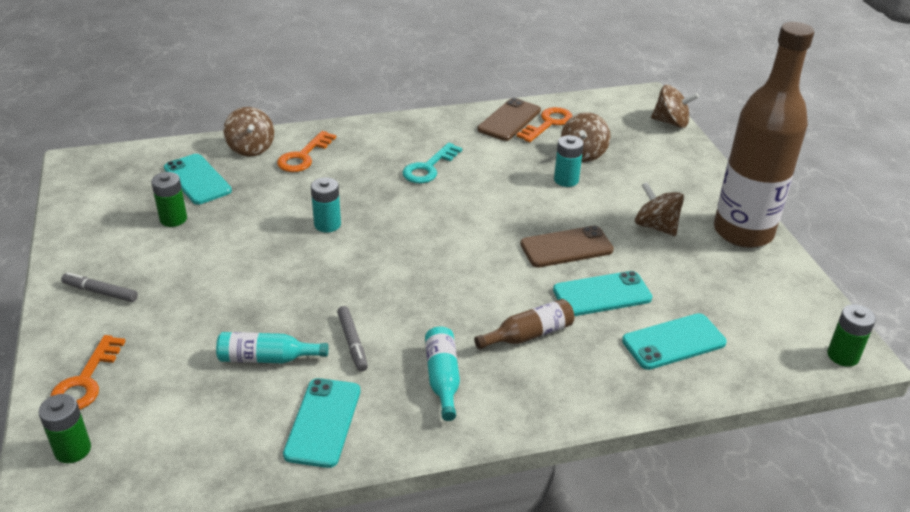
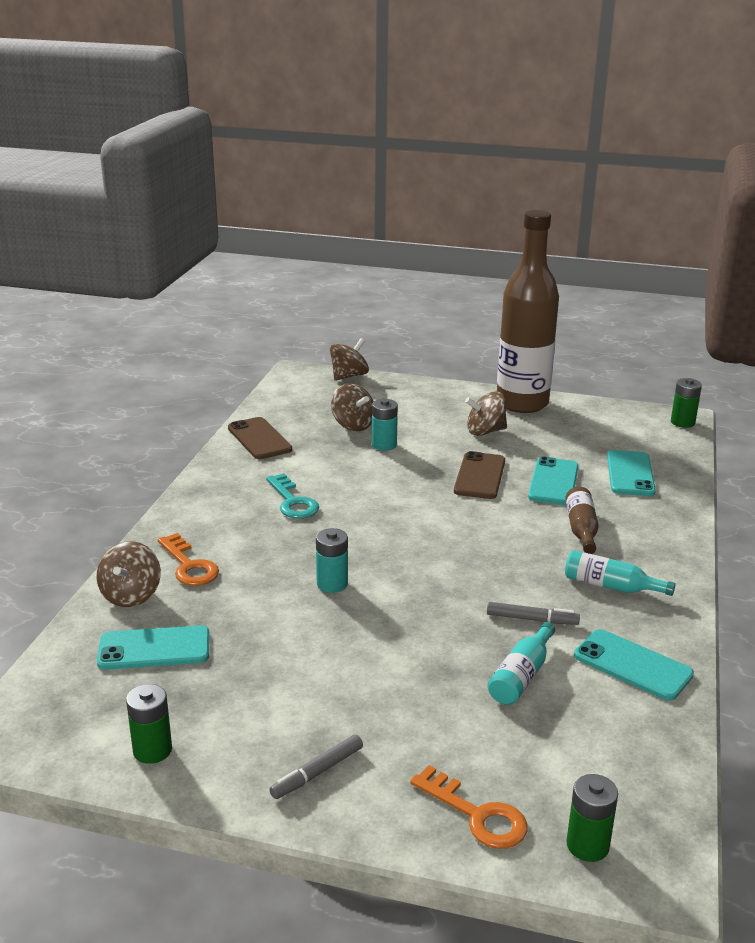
camera: 60 degrees left, 10 degrees down
(173, 219) = (219, 684): green battery -> green battery (152, 750)
(251, 148) = (131, 595): brown spinning top -> brown spinning top turned 90 degrees clockwise
(548, 123) = (287, 424): orange key -> none

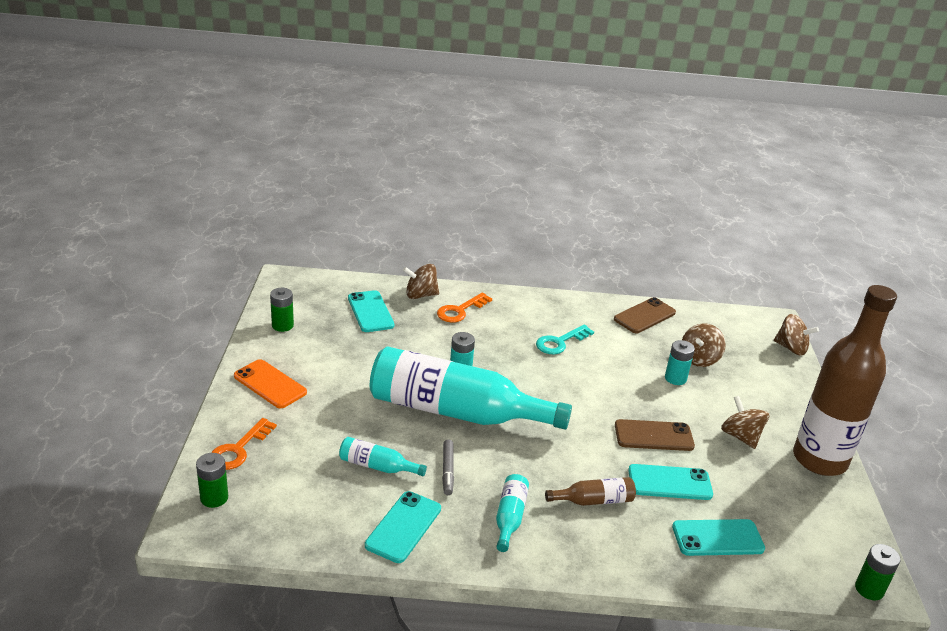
camera: 75 degrees right, 5 degrees up
(317, 773) = (270, 384): grey marker -> orange phone
(417, 598) = (456, 411): none -> turquoise bottle

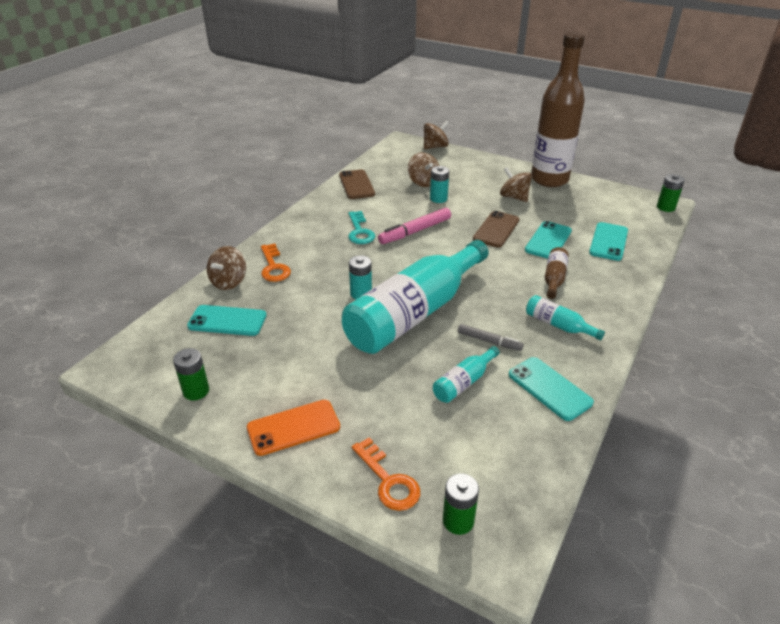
camera: 60 degrees left, 5 degrees up
(593, 378) = (415, 231): none -> pink marker
(740, 436) = (514, 197): brown spinning top -> brown spinning top turned 45 degrees clockwise

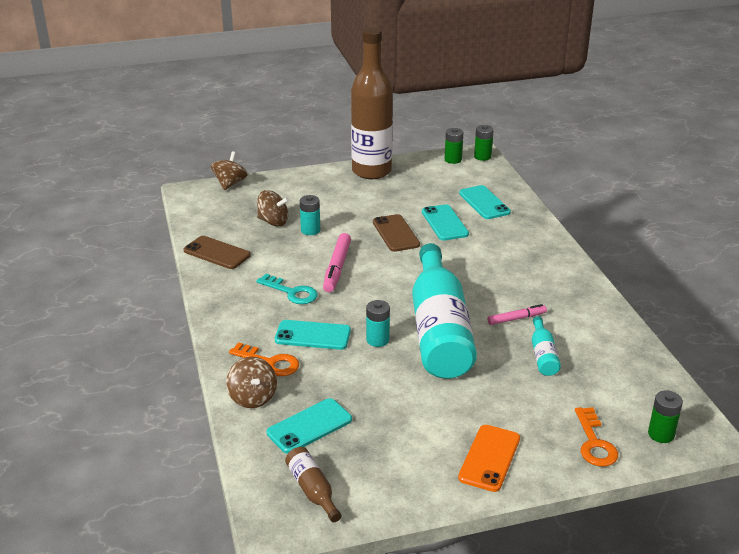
camera: 45 degrees left, 5 degrees down
(196, 391) = (380, 488): green battery -> green battery (453, 160)
(388, 480) = (594, 443): orange key -> orange key turned 75 degrees clockwise
(489, 341) = (516, 318): grey marker -> pink marker
(514, 197) = (368, 199): brown spinning top -> none
(549, 388) = (594, 325): turquoise phone -> turquoise phone (313, 335)
(554, 279) = (490, 250): brown bottle -> brown bottle (312, 490)
(558, 325) = (540, 281): turquoise bottle -> none

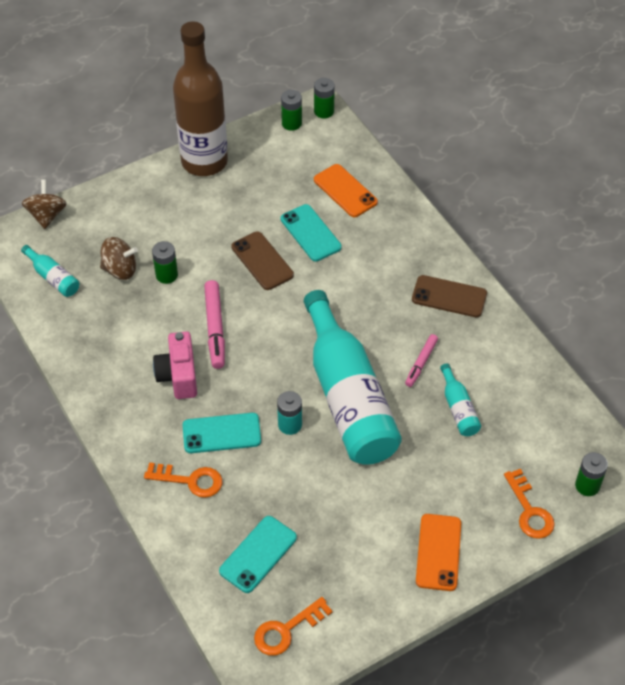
camera: 15 degrees left, 20 degrees up
(216, 218) = (53, 278): none -> turquoise bottle
(217, 253) = (75, 333): brown phone -> brown phone (449, 296)
(252, 397) = (189, 531): brown spinning top -> none
(291, 292) = (178, 376): turquoise key -> pink camera
(310, 230) = (166, 275): turquoise battery -> green battery
(312, 490) = (286, 630): brown bottle -> orange key
(484, 203) = (345, 191): turquoise phone -> orange phone
(516, 318) = (421, 363): pink marker -> pink marker turned 150 degrees clockwise

